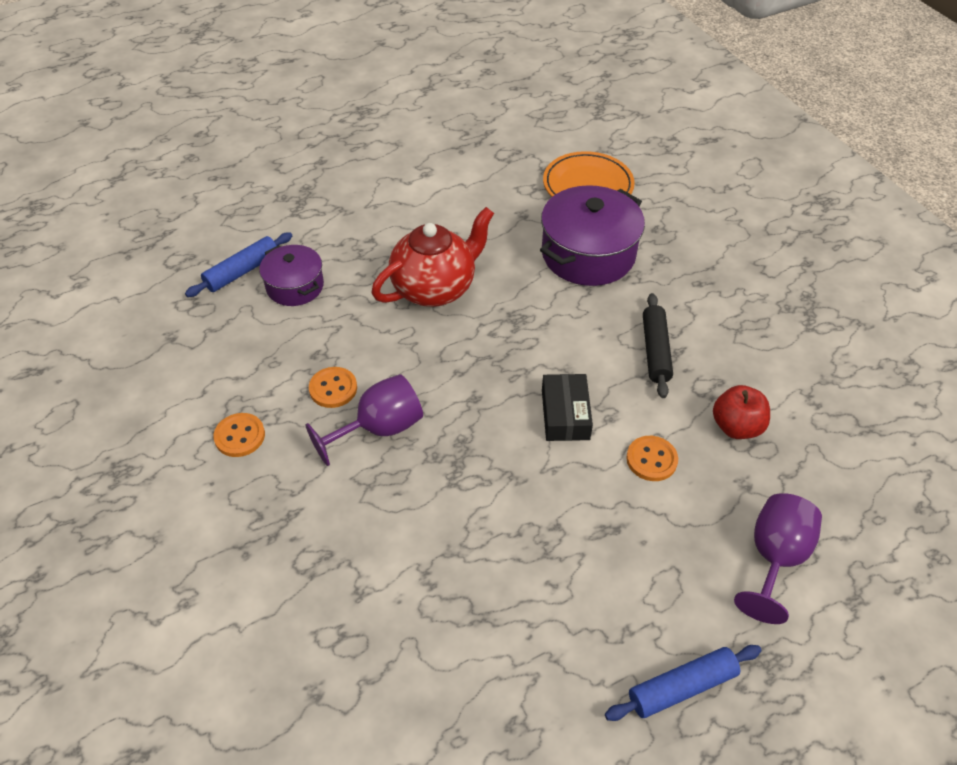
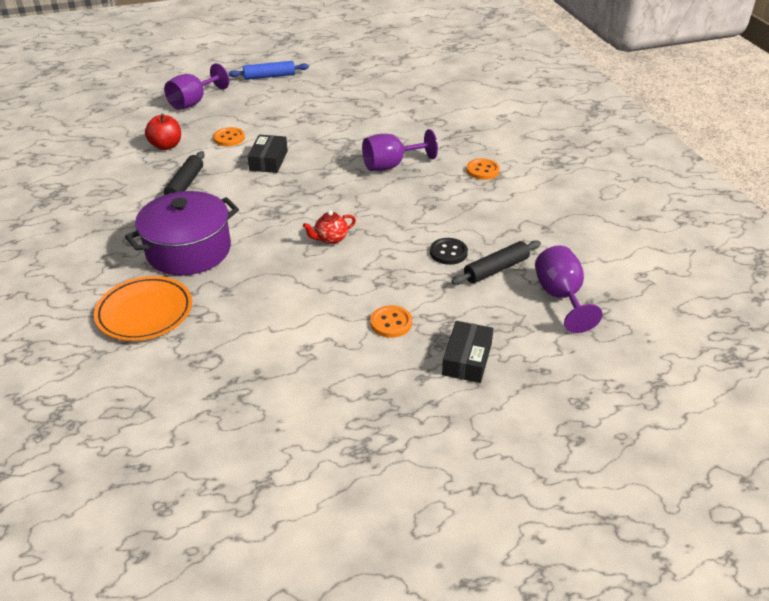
camera: 170 degrees left, 10 degrees down
(178, 247) = (560, 297): none -> purple goblet
(242, 271) = (496, 269): blue rolling pin -> black rolling pin
(281, 179) = (467, 359): none -> black box
(295, 286) = (448, 252): purple pot -> black button
(333, 388) = (420, 187): orange button -> orange button (391, 323)
(435, 288) = (330, 239): red teapot -> red teapot, size x0.47

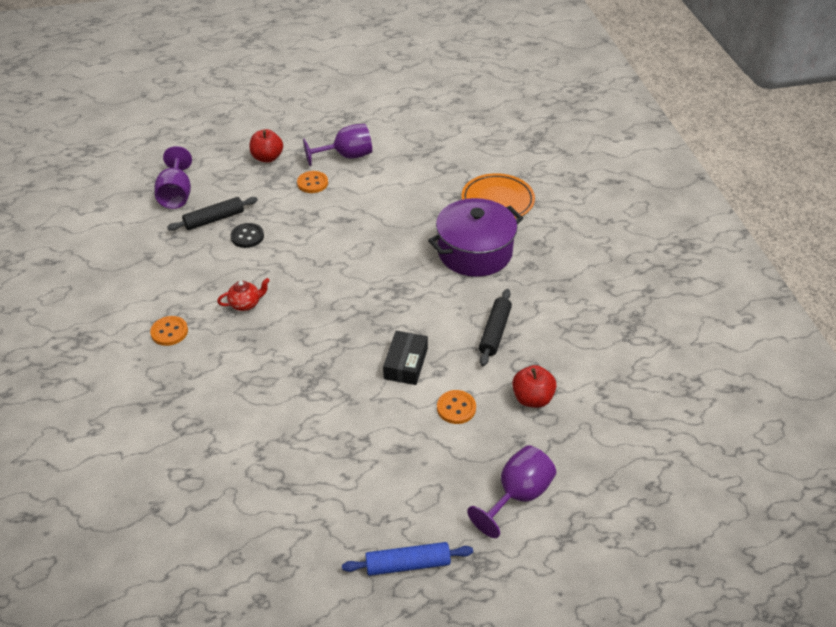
camera: 175 degrees left, 5 degrees up
(330, 239) = (347, 256): red teapot -> red teapot (245, 304)
(391, 165) = (267, 346): purple goblet -> purple goblet (347, 156)
(467, 359) = (267, 158): black box -> red apple

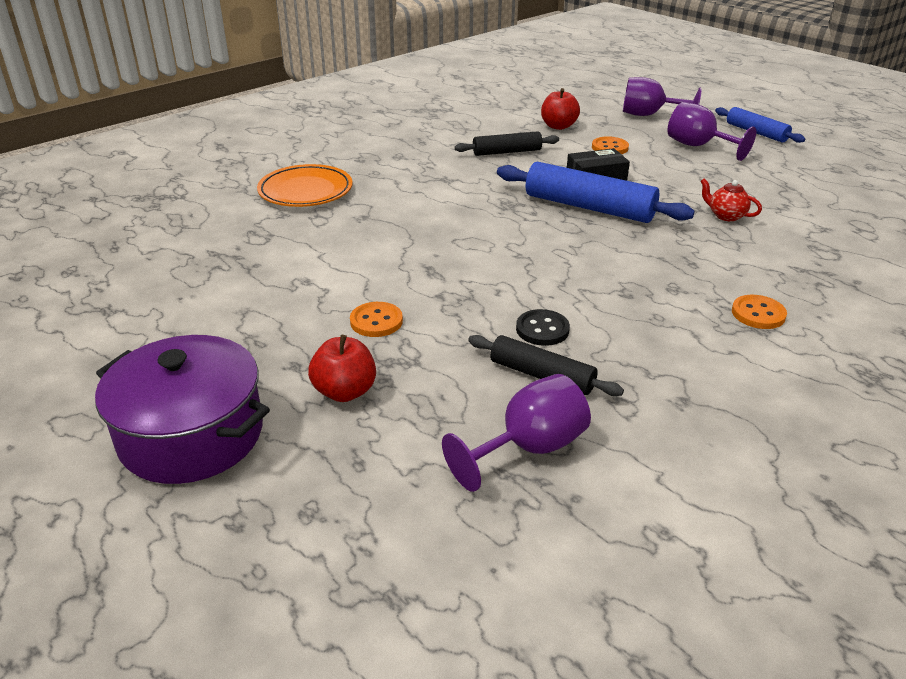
camera: 120 degrees left, 10 degrees down
(245, 304) = (648, 281): red teapot -> red teapot (726, 216)
(347, 156) = (285, 316): purple goblet -> purple goblet (698, 146)
(359, 329) = (588, 207): none -> blue rolling pin
(474, 252) = (407, 183): purple pot -> purple pot (191, 435)

